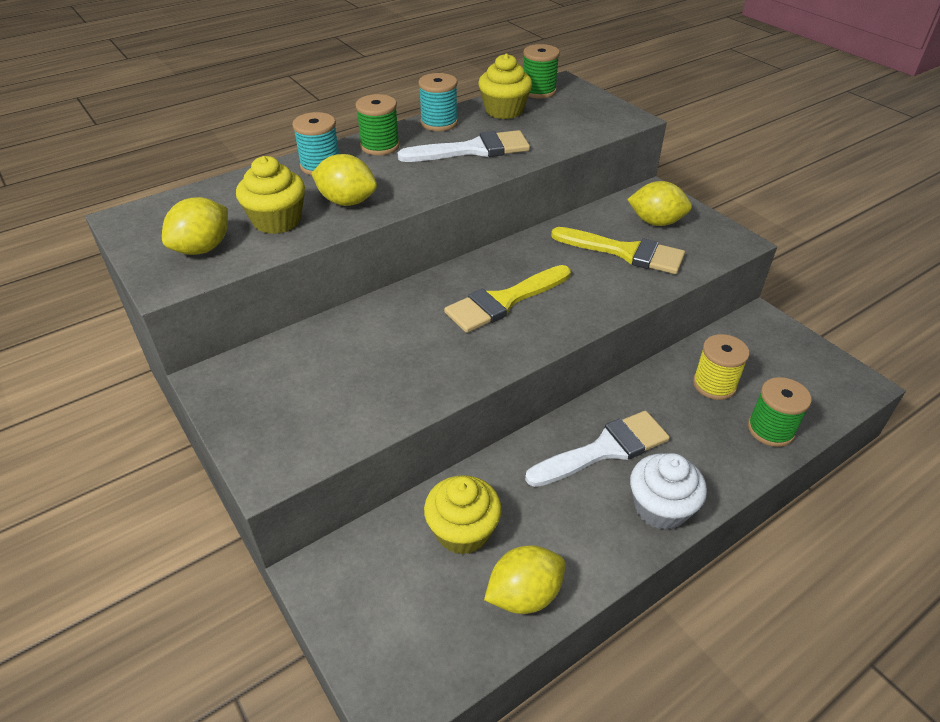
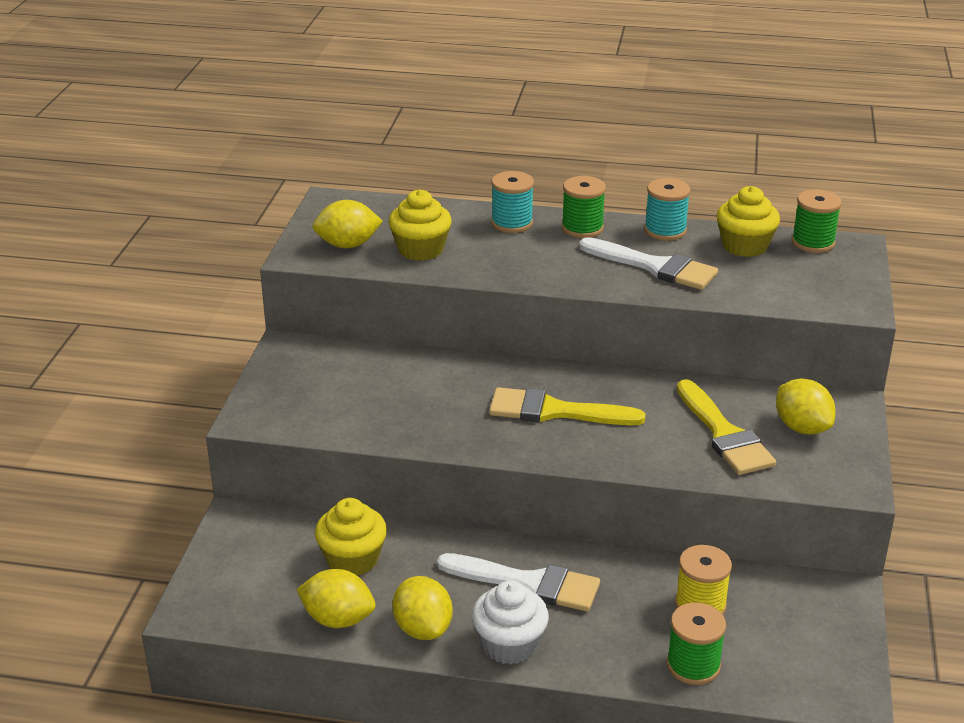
camera: 45 degrees right, 10 degrees down
(347, 202) = (488, 260): yellow lemon -> yellow lemon (423, 629)

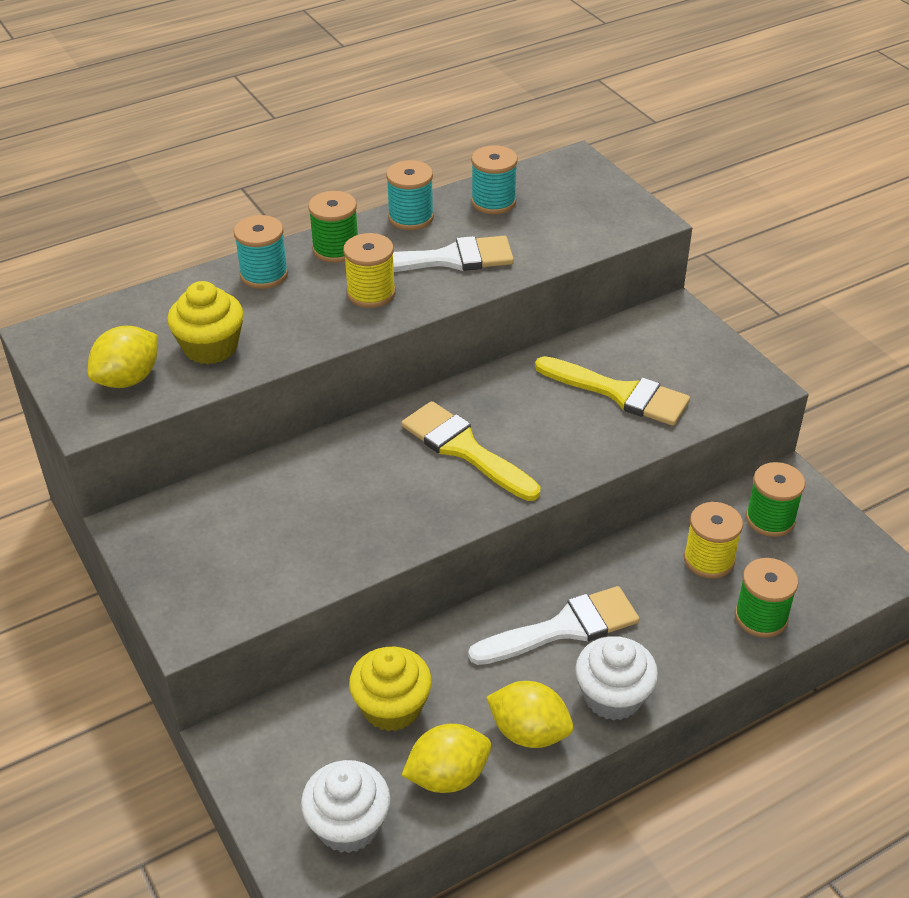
camera: 40 degrees left, 10 degrees up
(245, 606) = (348, 825): none -> white cupcake
(555, 411) = (465, 449): yellow brush -> yellow brush turned 75 degrees clockwise
(570, 264) = (371, 293): none -> yellow spool
(744, 246) = (493, 202): yellow cupcake -> turquoise spool
(802, 427) = (667, 354): yellow lemon -> none
(813, 243) = (542, 173): green spool -> green spool (770, 519)

